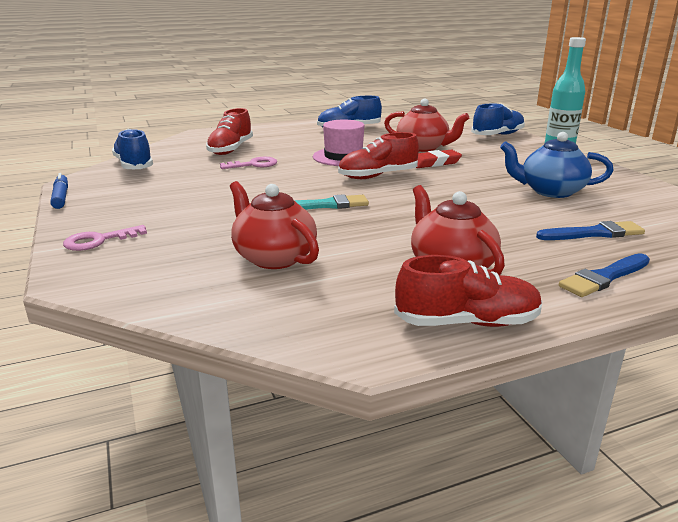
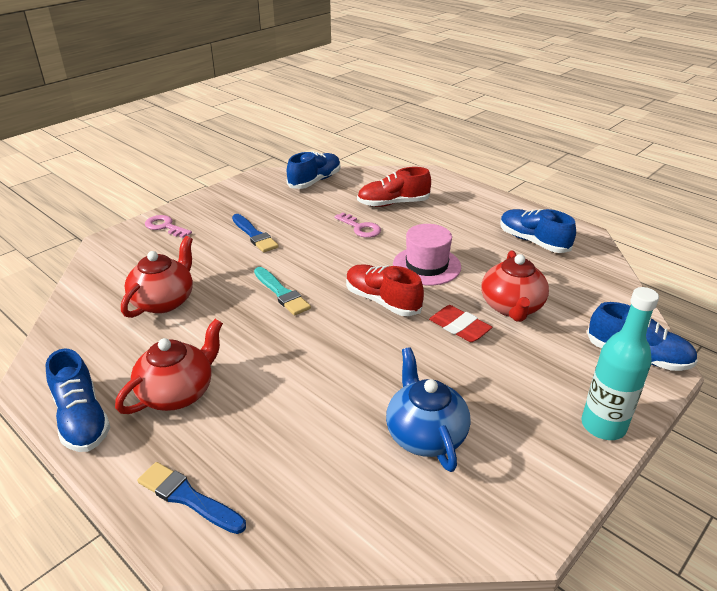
camera: 65 degrees right, 10 degrees up
(61, 197) = (232, 183): blue marker -> none
(467, 322) = (82, 419): red shoe -> blue shoe
(593, 233) = (302, 483): blue brush -> blue brush (254, 235)

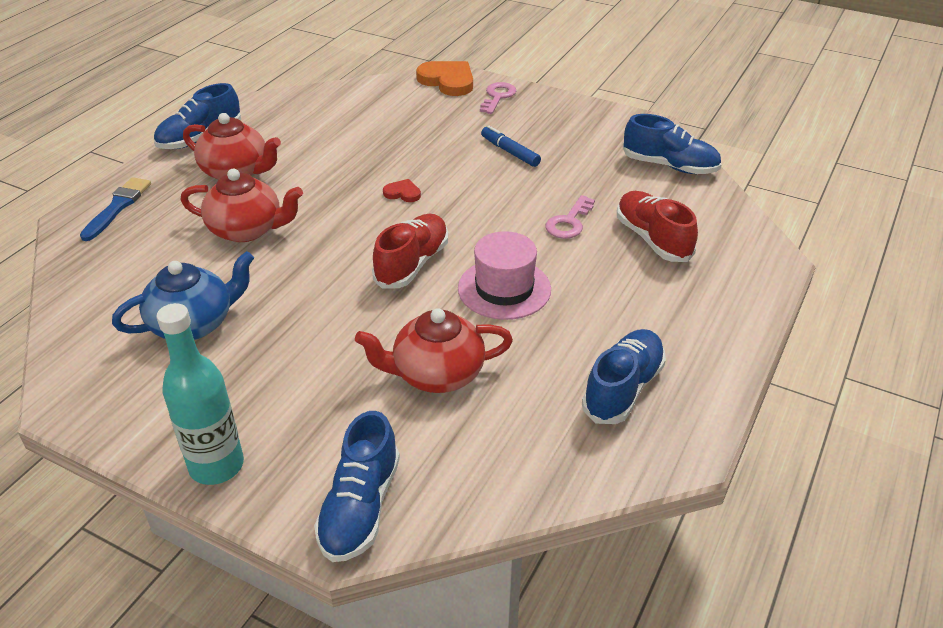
camera: 75 degrees right, 5 degrees up
(114, 246) = (447, 81): none -> orange heart
(164, 301) = (365, 131): red teapot -> red teapot (247, 230)
(254, 235) = (510, 152): blue brush -> blue marker
(281, 293) = (402, 193): turquoise brush -> red heart
(459, 327) = (379, 330): red eraser -> none

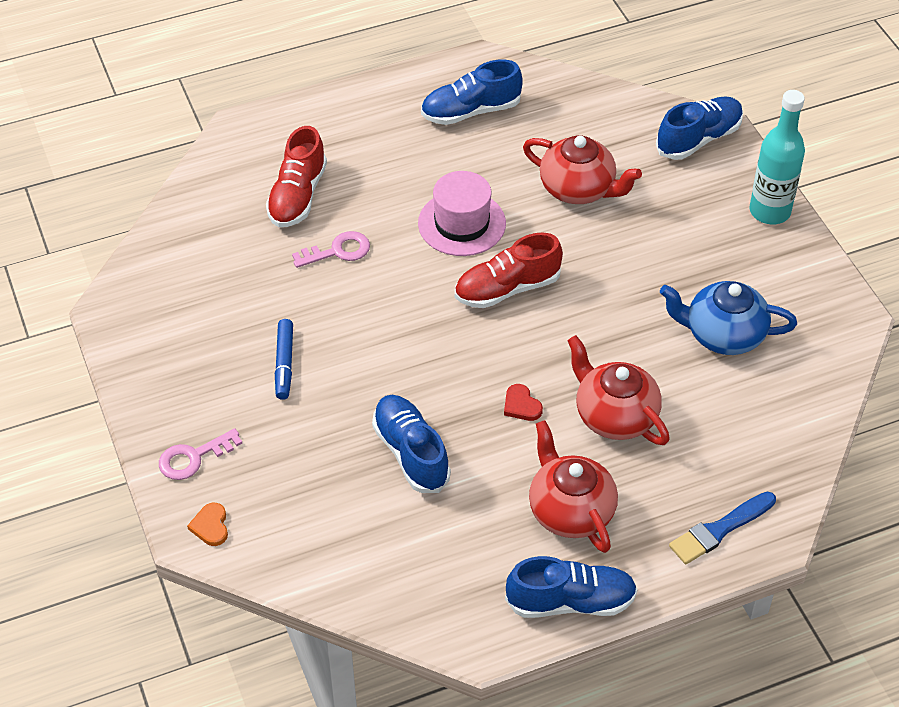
camera: 140 degrees left, 10 degrees up
(402, 193) = (438, 373): red heart -> red heart (521, 405)
(447, 81) = (210, 526): orange heart -> orange heart, size x0.50
(670, 166) = (173, 254): blue shoe -> blue shoe (411, 453)

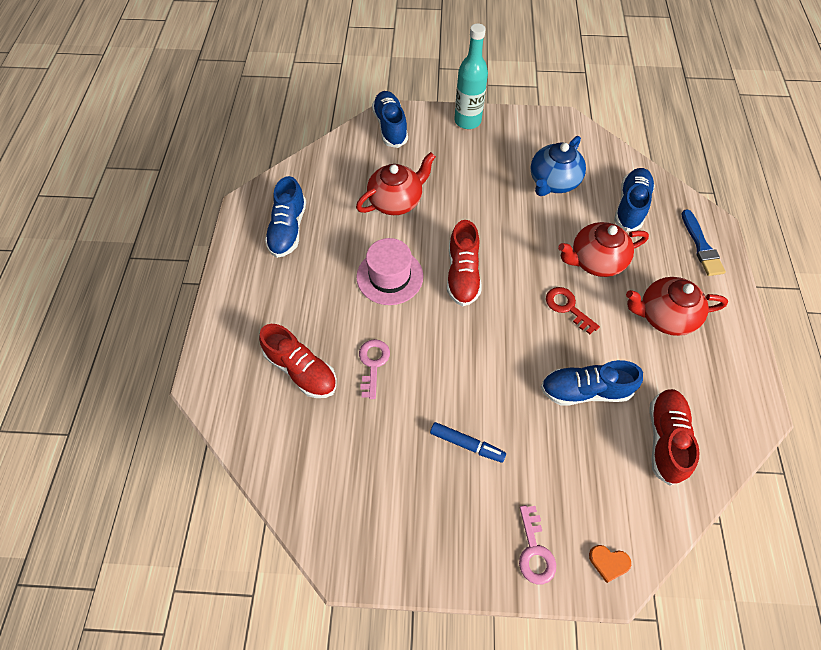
camera: 65 degrees left, 10 degrees up
(388, 548) = (665, 439): none -> red shoe
(521, 405) = (567, 307): red heart -> red key
(571, 602) = (737, 345): blue shoe -> blue shoe (630, 206)

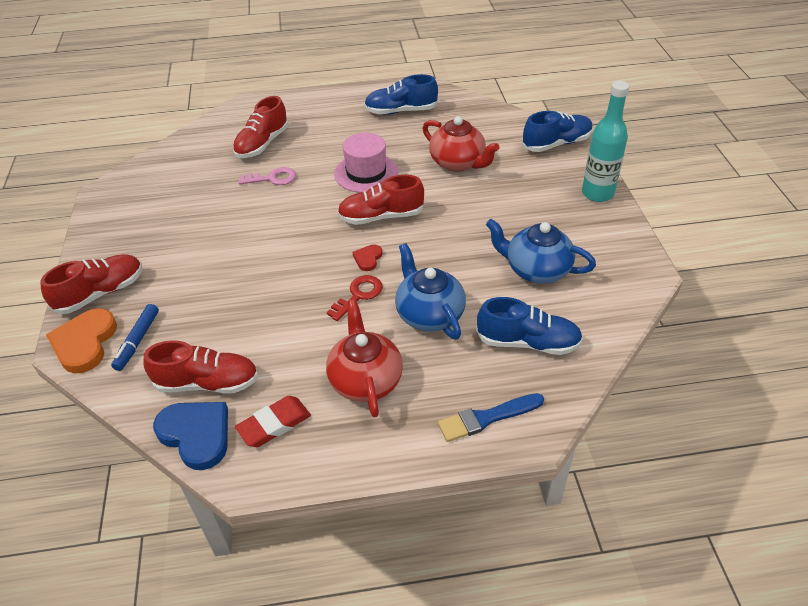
camera: 80 degrees right, 15 degrees down
(467, 444) = (199, 242): blue marker -> blue marker (137, 341)
(520, 293) = (368, 258): none -> red heart
(534, 551) = (101, 293): pink key -> red shoe
(585, 390) = (259, 315): blue shoe -> none
(595, 261) = (429, 314): red teapot -> blue teapot
(608, 562) = (84, 343): orange heart -> orange heart, size x1.99
(710, 387) = (274, 424): none -> red eraser
(722, 449) = (196, 434): none -> blue heart

